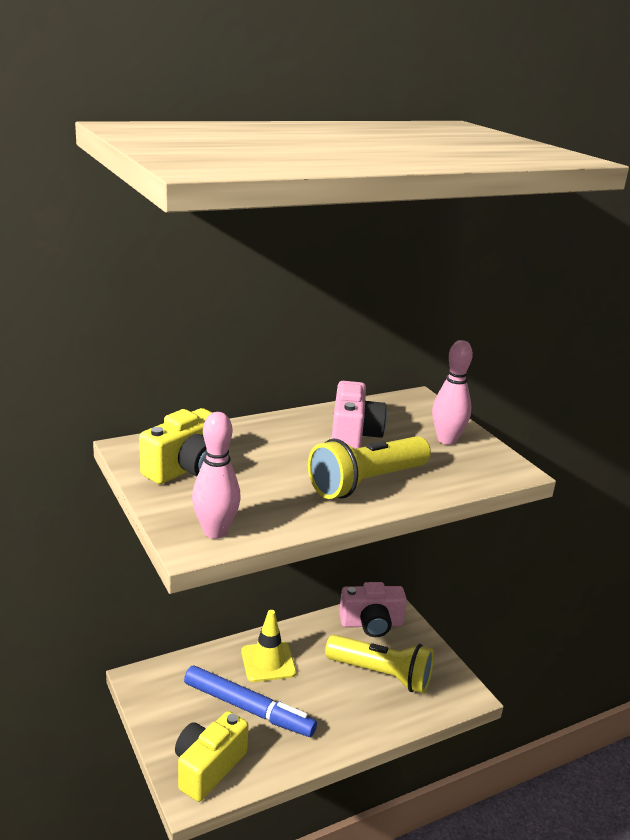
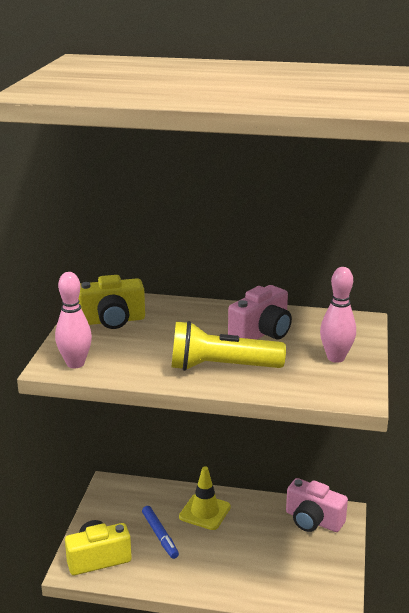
camera: 40 degrees right, 0 degrees up
(248, 708) = (160, 535): blue marker -> blue marker, size x0.62
(381, 674) = (281, 559): yellow flashlight -> none

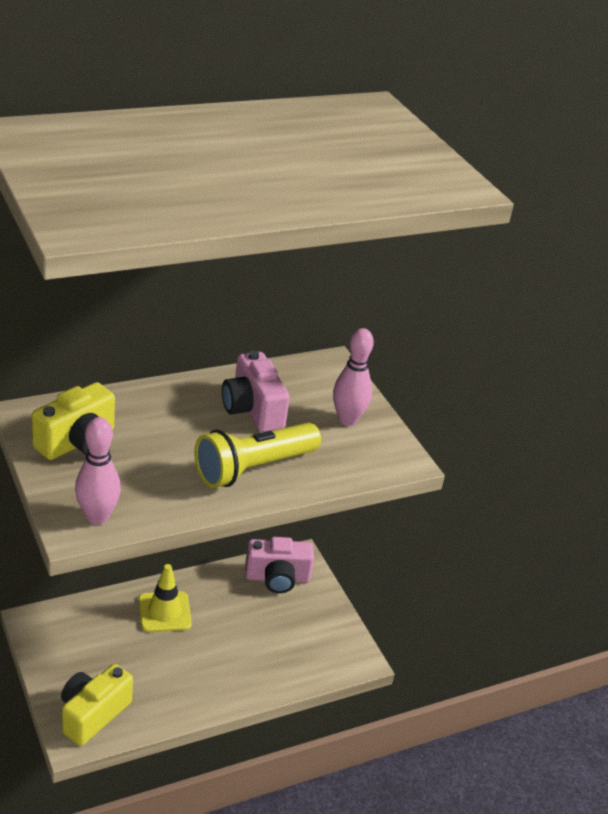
camera: 40 degrees left, 10 degrees up
(160, 535) = (138, 659): blue marker -> none
(262, 333) = (252, 410): pink camera -> pink camera turned 150 degrees clockwise

